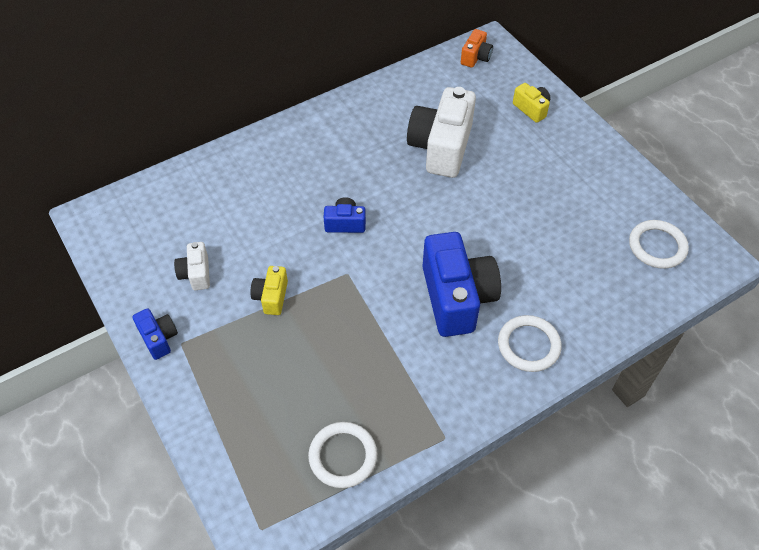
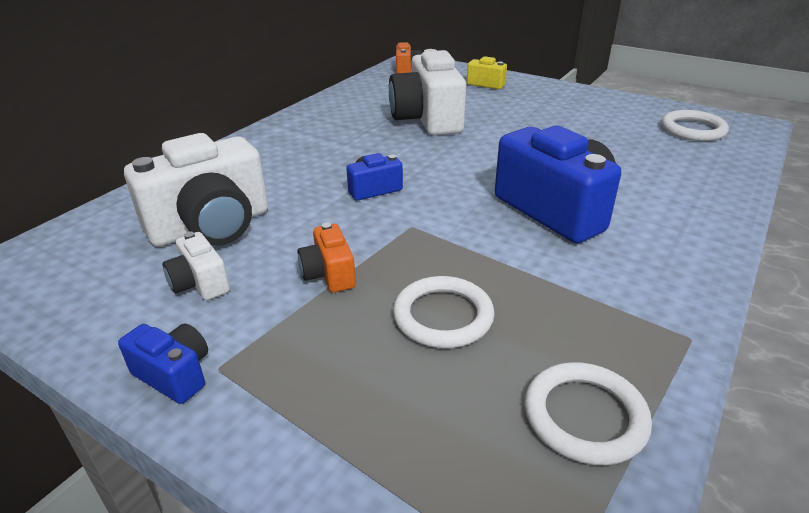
camera: 25 degrees left, 20 degrees down
(222, 222) = (211, 226): none -> white camera
(271, 297) = (329, 274): yellow camera -> orange camera
(528, 345) = (674, 224): white ring -> white ring (443, 316)

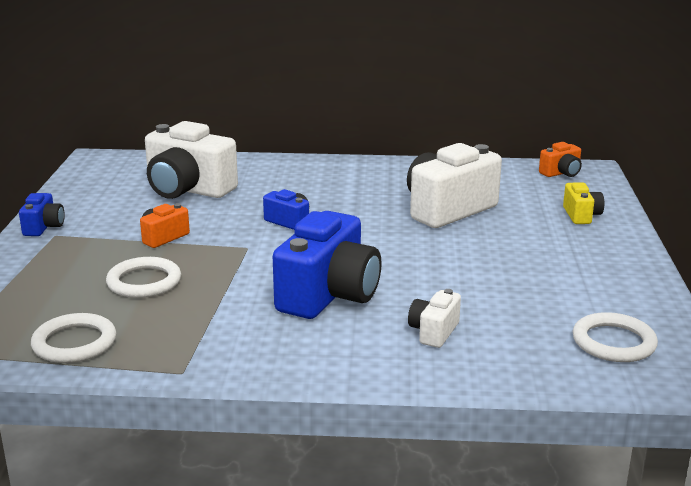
camera: 60 degrees right, 10 degrees down
(200, 283) = (125, 207): white camera -> white camera (434, 332)

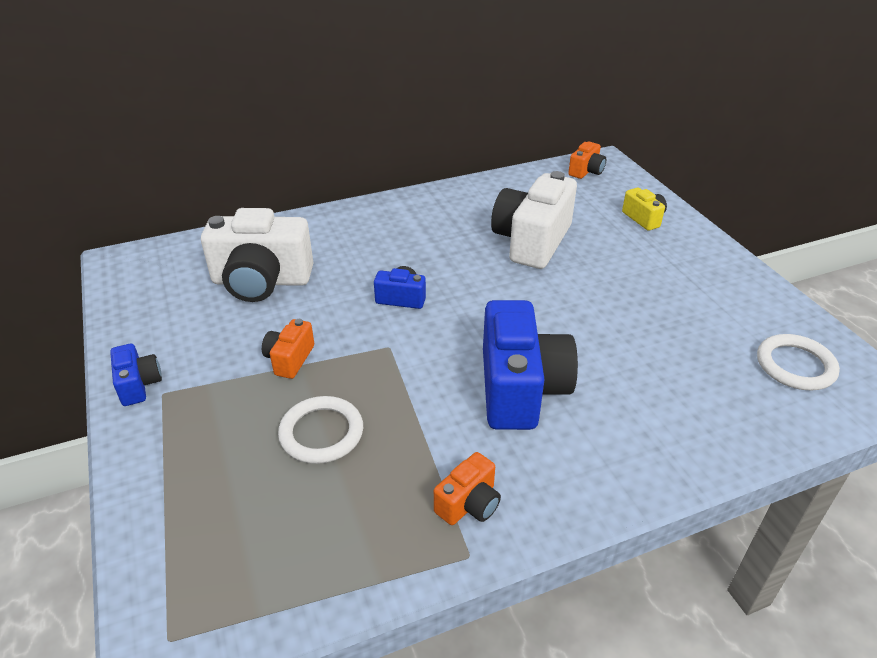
camera: 25 degrees left, 15 degrees up
(74, 343) = (318, 557): white ring -> none
(212, 346) = (469, 504): none -> orange camera
(434, 332) = (650, 405): white camera -> none

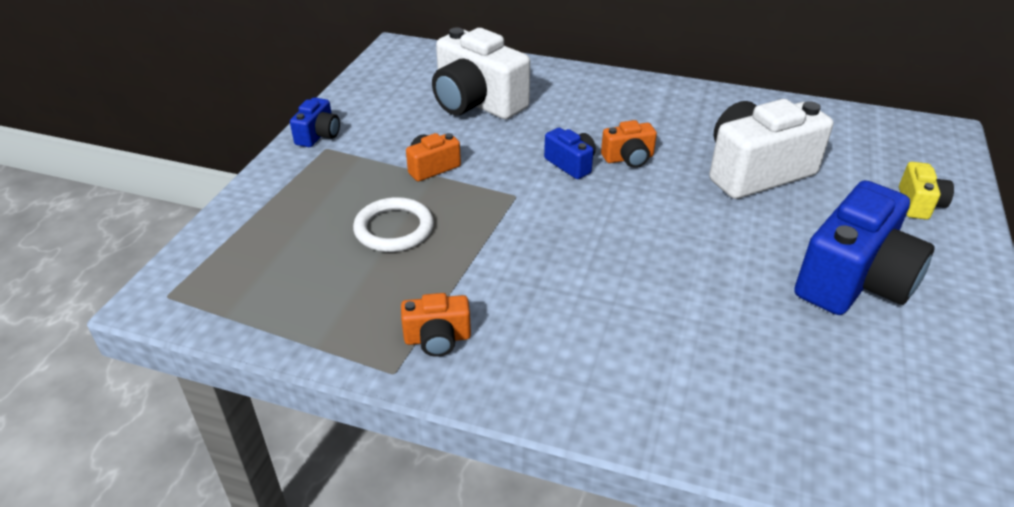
camera: 40 degrees right, 0 degrees up
(520, 388) = (586, 283): blue camera -> blue camera (853, 280)
(586, 171) = (907, 133): orange camera -> orange camera (628, 158)
(795, 365) = (920, 426): white ring -> none

